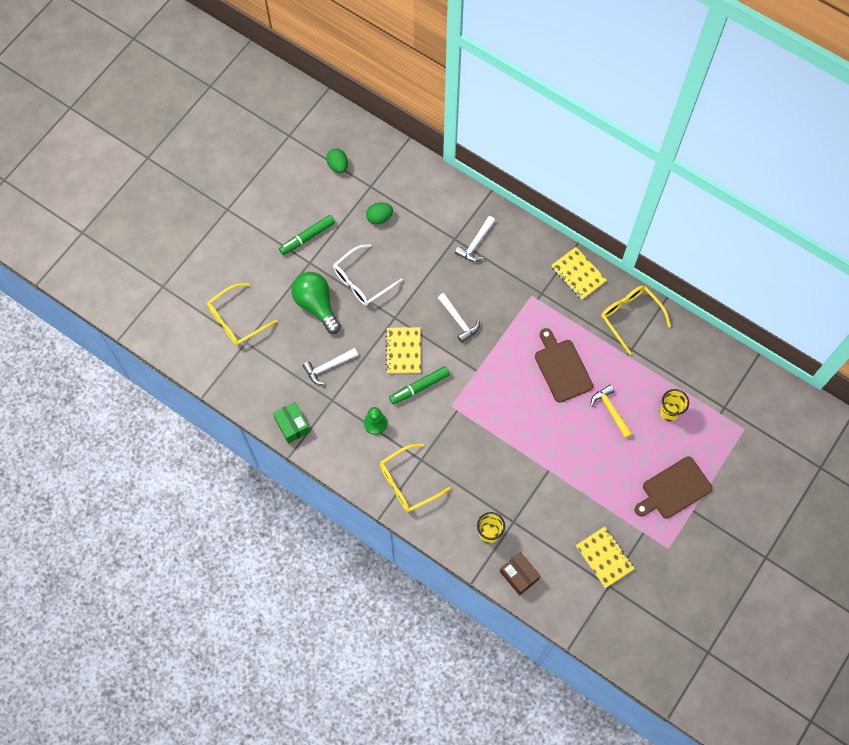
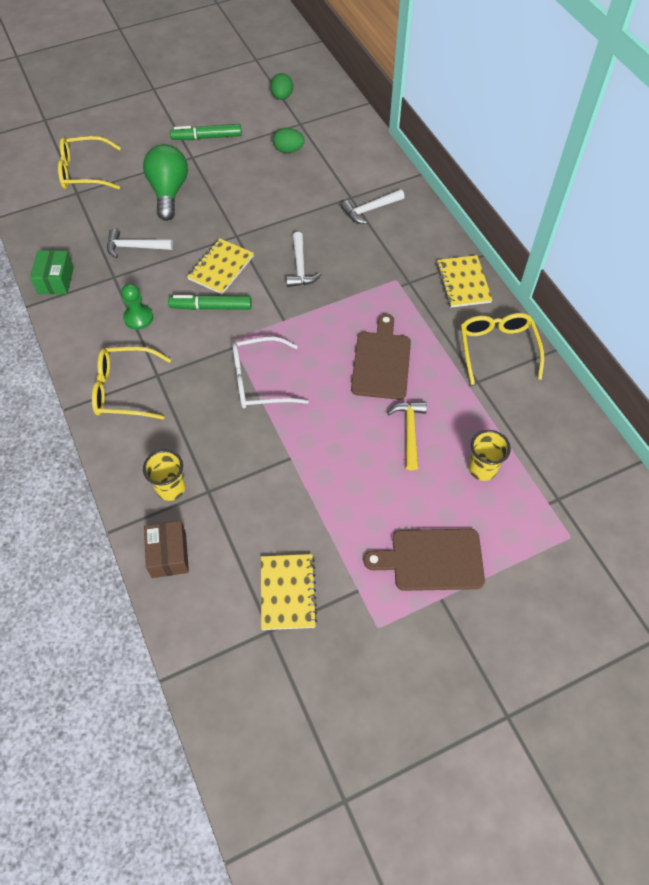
camera: 30 degrees right, 10 degrees down
(362, 281) = (229, 192): white glasses -> white glasses (260, 381)

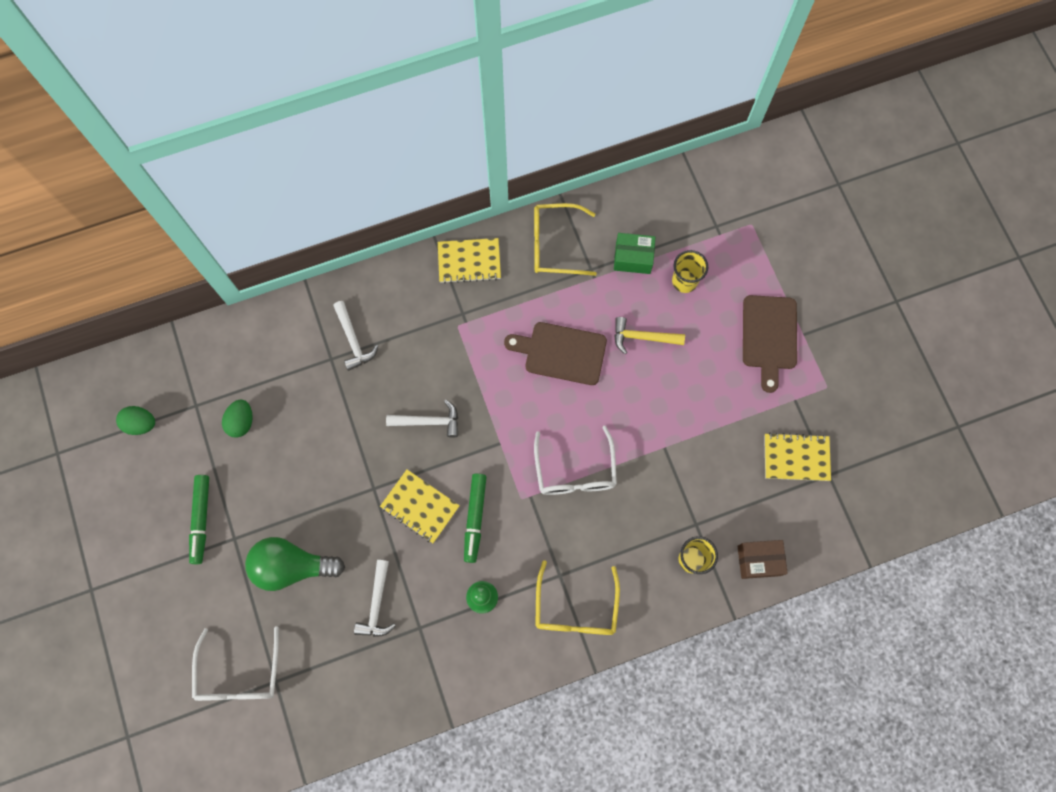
camera: 85 degrees left, 15 degrees up
(56, 280) = (417, 695): green box -> green box (633, 258)
(84, 172) = (239, 674): yellow glasses -> white glasses

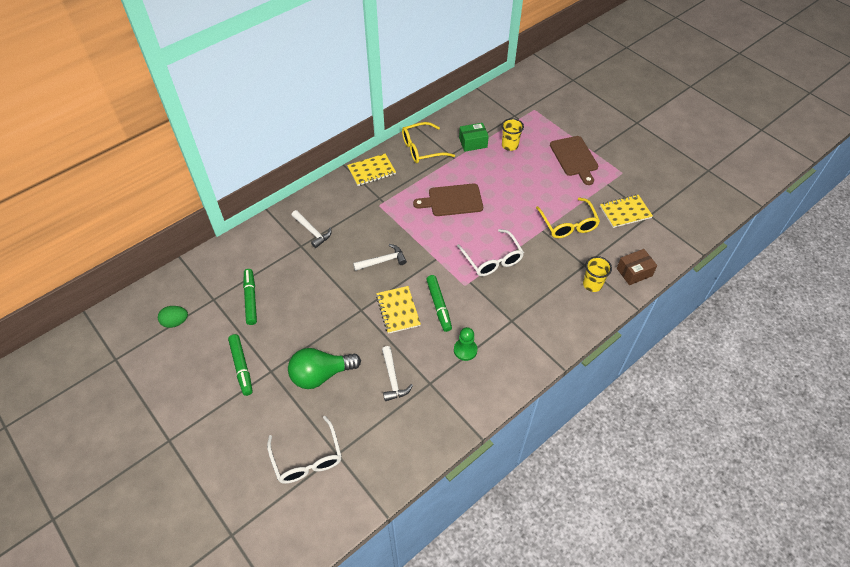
camera: 20 degrees left, 20 degrees down
(241, 422) = (250, 299): green egg -> green marker
(420, 507) = (398, 310): yellow notebook -> yellow notebook turned 60 degrees clockwise
(576, 608) = (532, 336): yellow glasses -> yellow glasses (568, 224)
(643, 337) = (499, 179): yellow hammer -> none

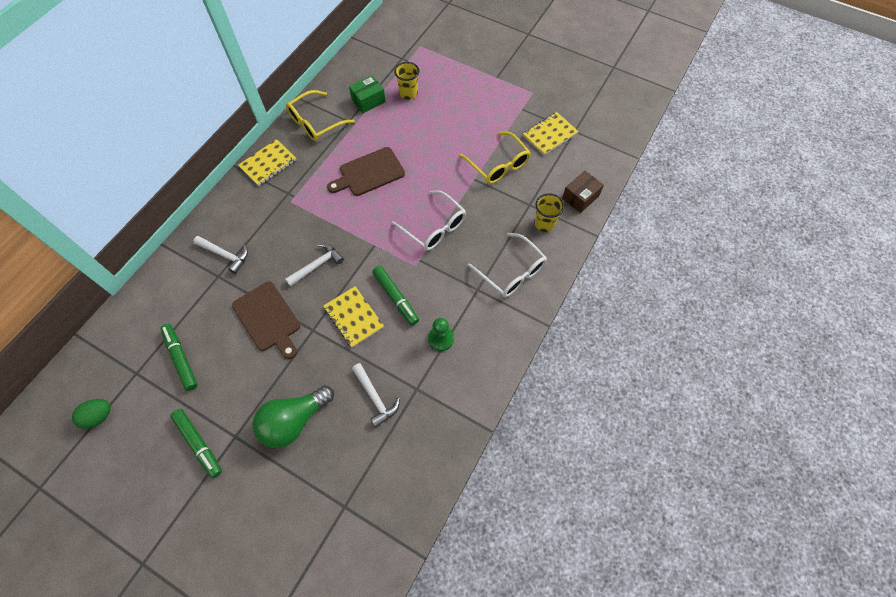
camera: 20 degrees left, 10 degrees up
(307, 458) = (312, 524): white glasses -> white glasses (511, 272)
(574, 158) = (479, 89): brown cutting board -> brown cutting board (268, 319)

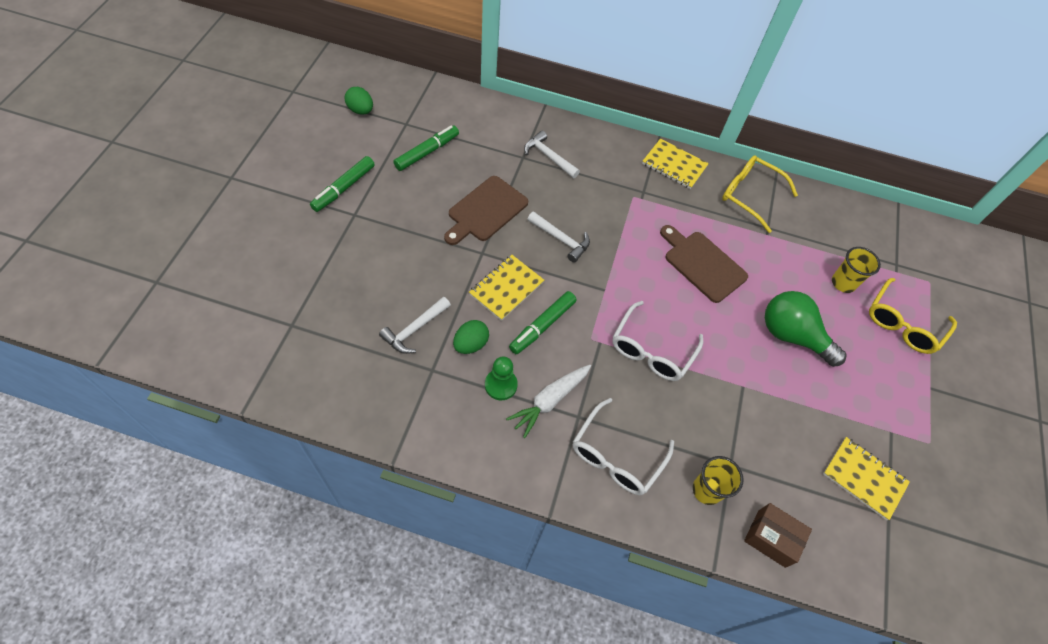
camera: 70 degrees right, 5 degrees down
(225, 255) = (548, 157): white hammer -> white hammer turned 120 degrees clockwise
(294, 421) = (377, 260): green light bulb -> green light bulb (792, 336)
(368, 101) = (808, 241): green box -> none
(399, 355) = (471, 344): none -> green egg
(461, 306) = (549, 401): none -> white carrot
(498, 165) = (779, 413): yellow glasses -> yellow glasses (903, 323)

